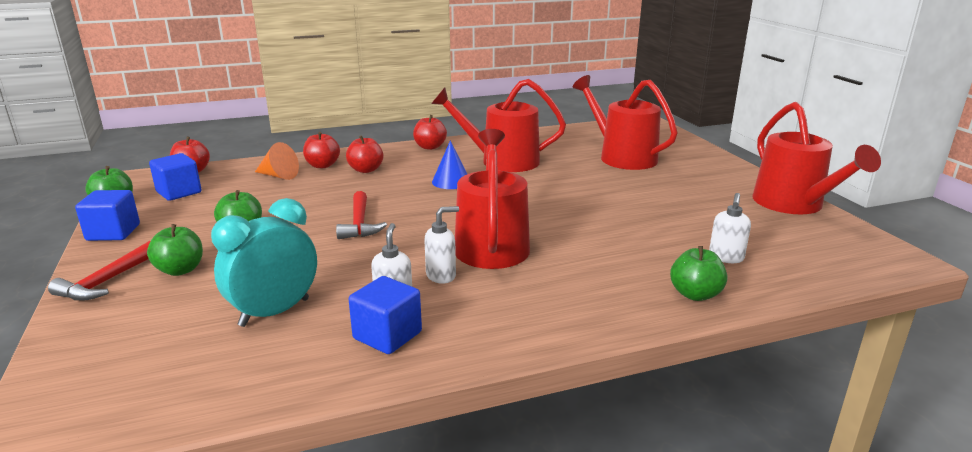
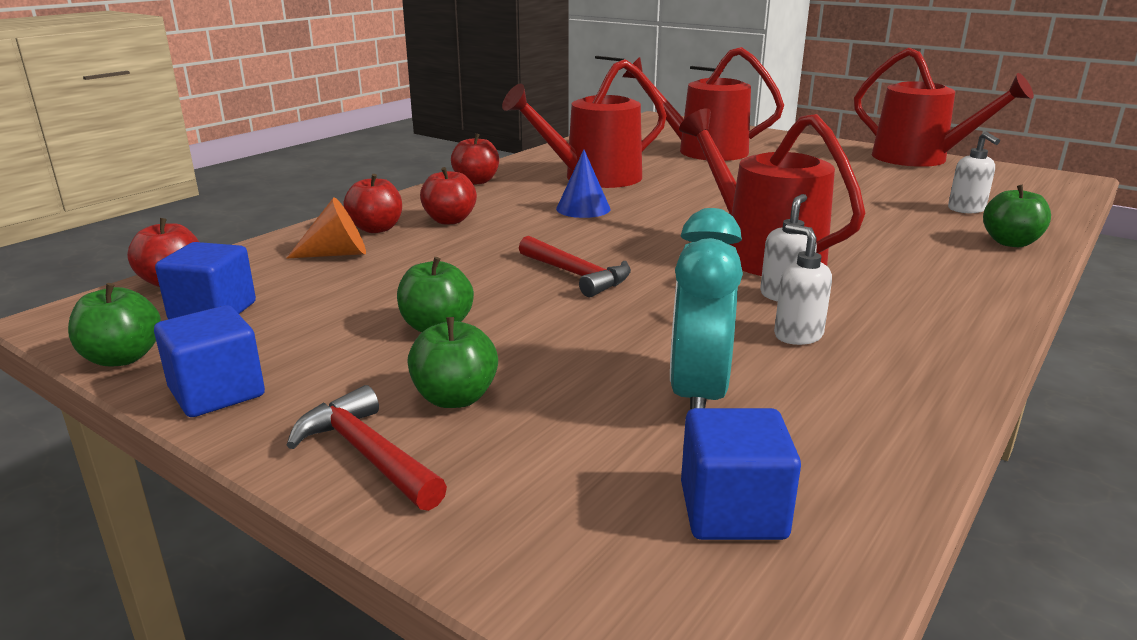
camera: 35 degrees left, 0 degrees up
(106, 281) = (367, 454): red hammer -> red hammer turned 150 degrees clockwise
(387, 335) = (866, 367): blue cube -> blue cube (732, 511)

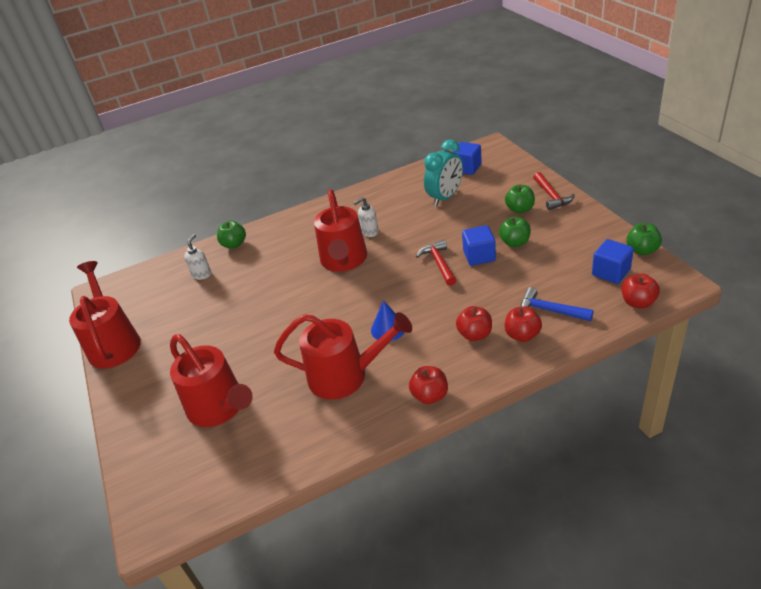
camera: 145 degrees left, 15 degrees up
(217, 393) = (600, 226): blue cube -> blue cube (479, 256)
(337, 254) = (549, 310): orange cone -> blue hammer
(797, 335) = (389, 213): white soap dispenser -> none

